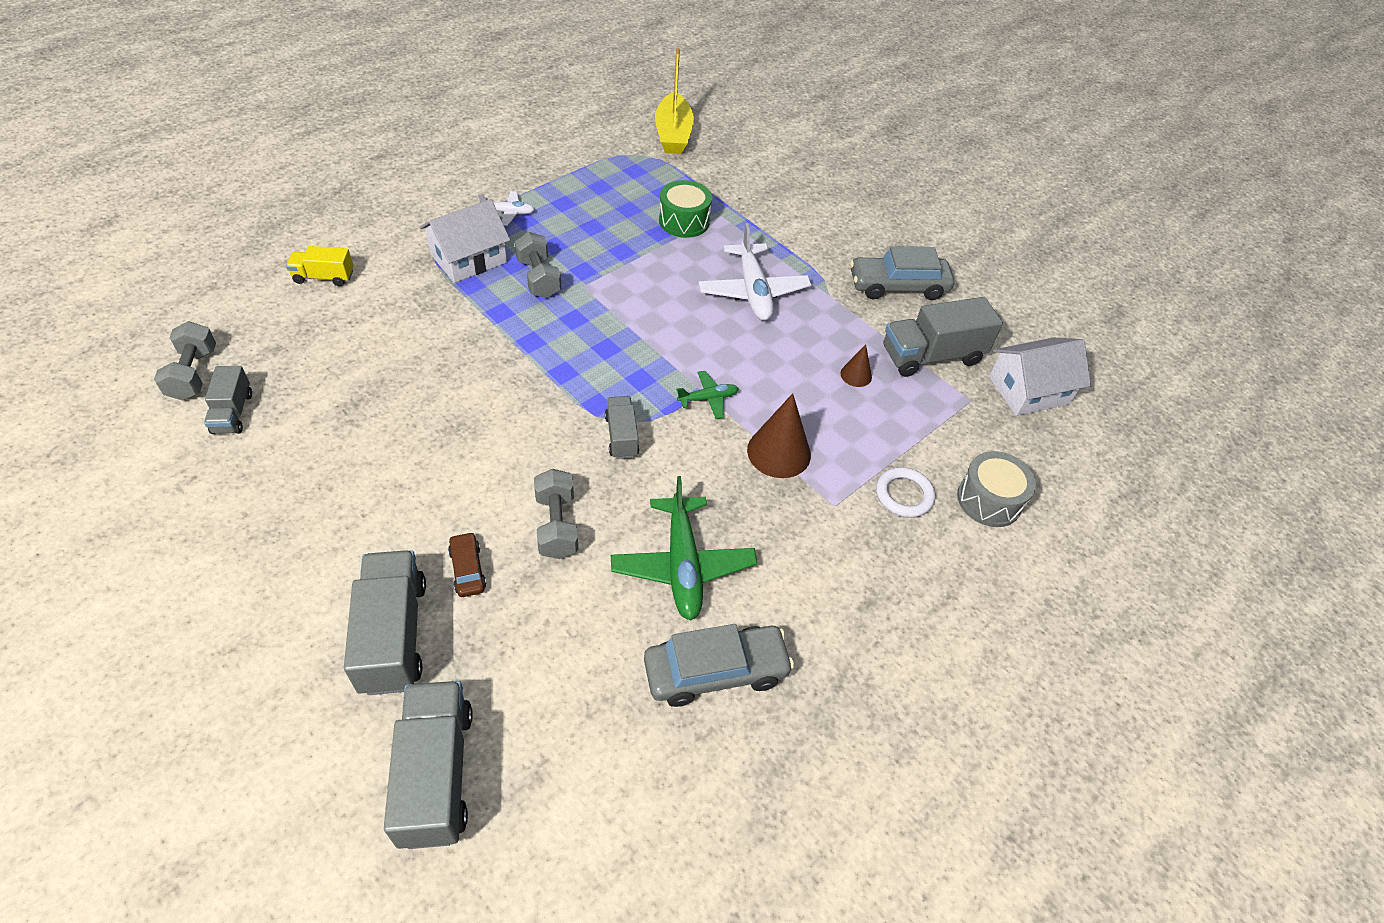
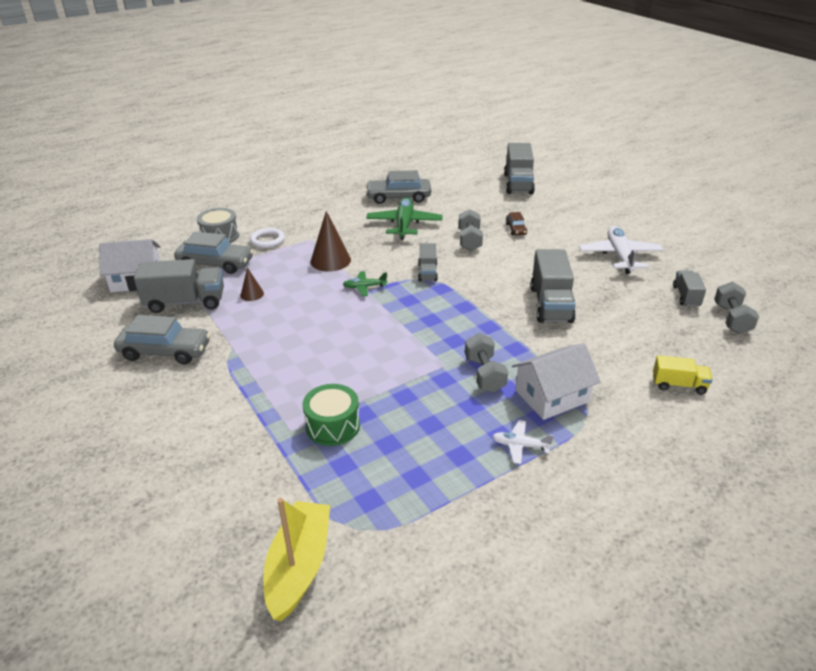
camera: 165 degrees left, 15 degrees down
(393, 635) = (547, 213): grey truck -> grey truck (551, 304)
(753, 291) = (296, 354): white plane -> white plane (619, 256)
(946, 431) = (216, 264): none -> grey car

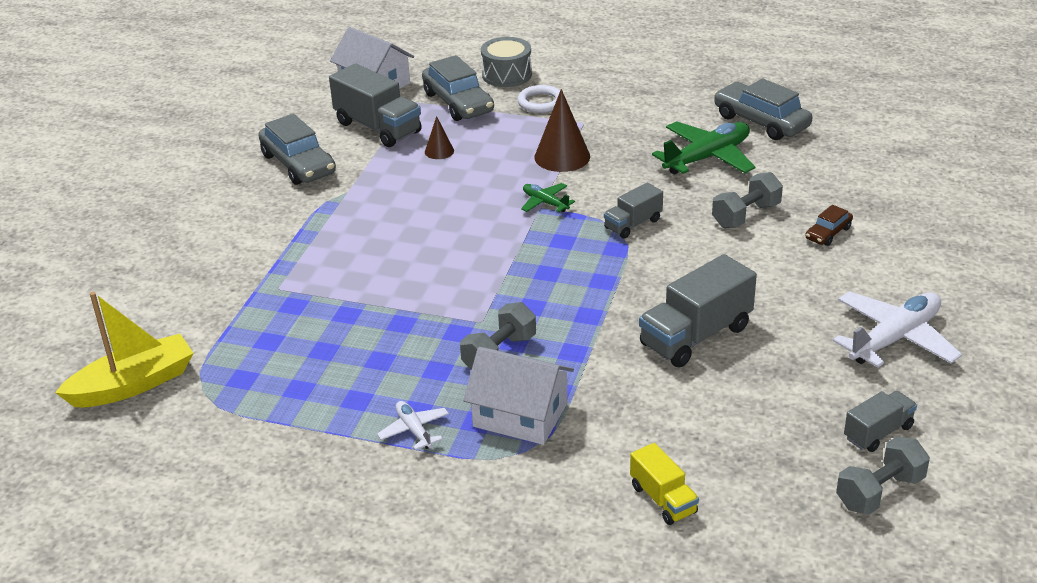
camera: 50 degrees right, 0 degrees up
(333, 426) = (310, 307): green drum -> none
(518, 184) = (950, 179): grey truck -> none

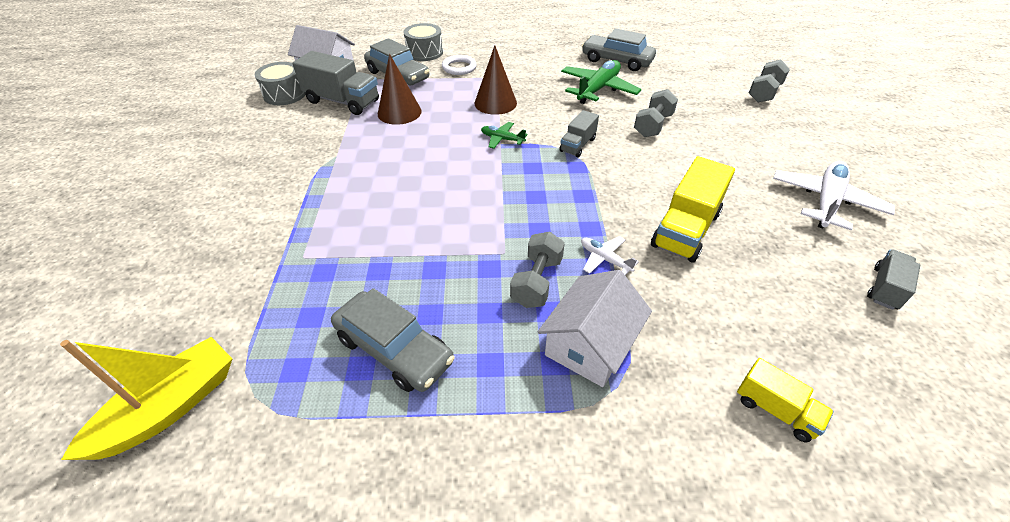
camera: 20 degrees left, 10 degrees up
(298, 164) = (285, 139): grey car -> grey car (394, 349)
(314, 109) = (285, 94): none -> grey drum
(414, 430) = (499, 389): white plane -> white plane (605, 259)
(439, 151) = (399, 112): brown cone -> brown cone, size x1.87
(520, 415) = (590, 344): white house -> white house turned 60 degrees counterclockwise
(695, 336) = (685, 229): grey truck -> yellow truck
(828, 233) = (717, 129): brown car -> none
(880, 492) = (936, 349): grey dumbbell -> grey dumbbell (764, 93)

